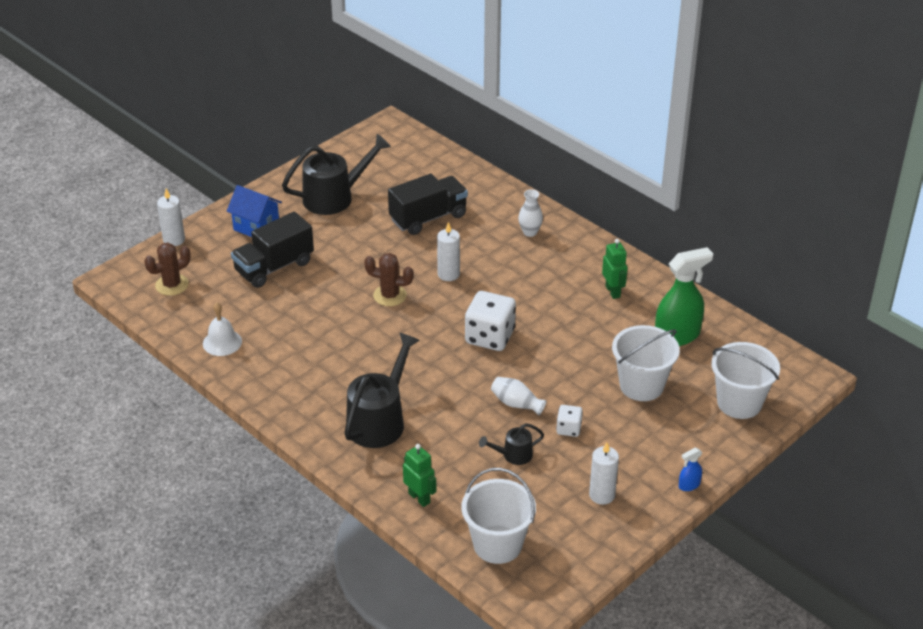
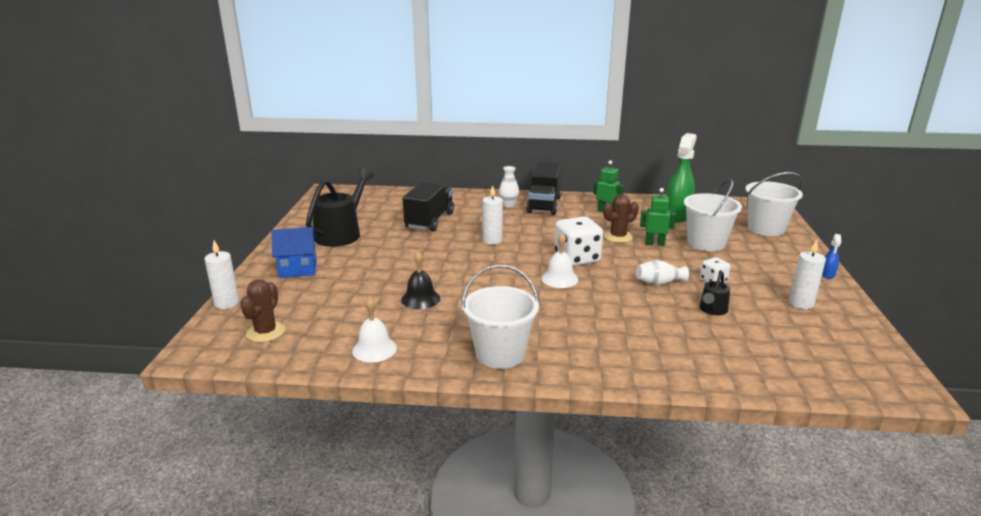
camera: 40 degrees left, 15 degrees down
(274, 267) = (350, 285): black truck -> black truck (544, 205)
(307, 311) = (420, 299): none -> black bell
(380, 420) = (590, 336): black watering can -> none
(390, 295) = (470, 265): brown cactus -> brown cactus (618, 237)
(419, 498) = (708, 368): green robot -> green robot (654, 243)
(441, 351) = (559, 279): none -> white bell
(497, 544) = (810, 366): white bucket -> white bucket (500, 354)

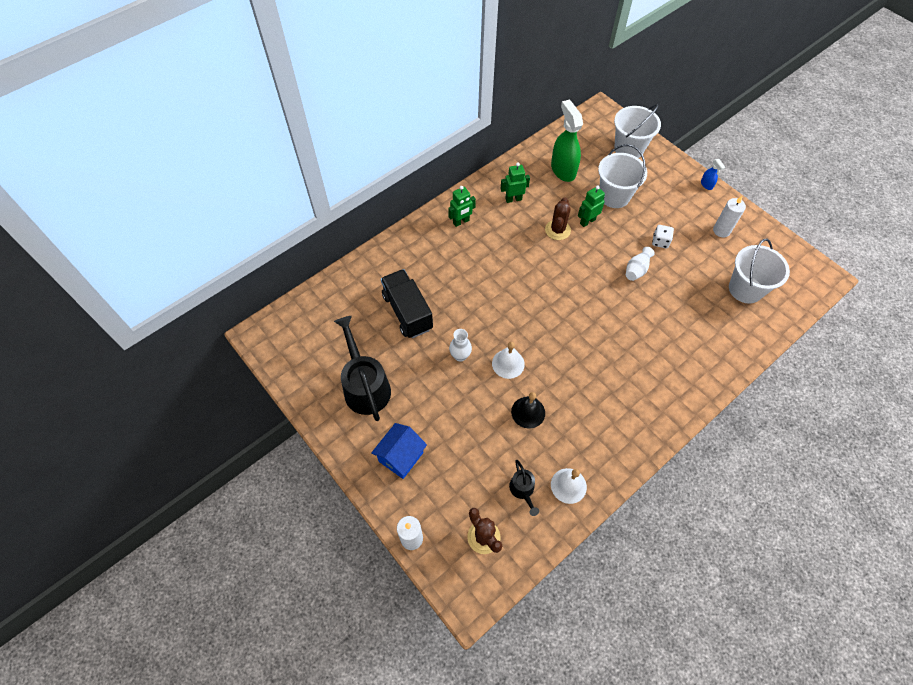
camera: 45 degrees left, 35 degrees up
(492, 240) = (485, 302): white candle -> none
(500, 354) = (636, 422): white bucket -> white bucket (745, 289)
(508, 205) = (437, 242): white vase -> white vase (460, 356)
(544, 205) = (461, 222): black truck -> green robot
(559, 279) = (580, 314): white bell -> white bell (508, 363)
(577, 258) = (563, 280): white dice -> none
(712, 310) = (689, 276): black watering can -> black watering can (523, 490)

